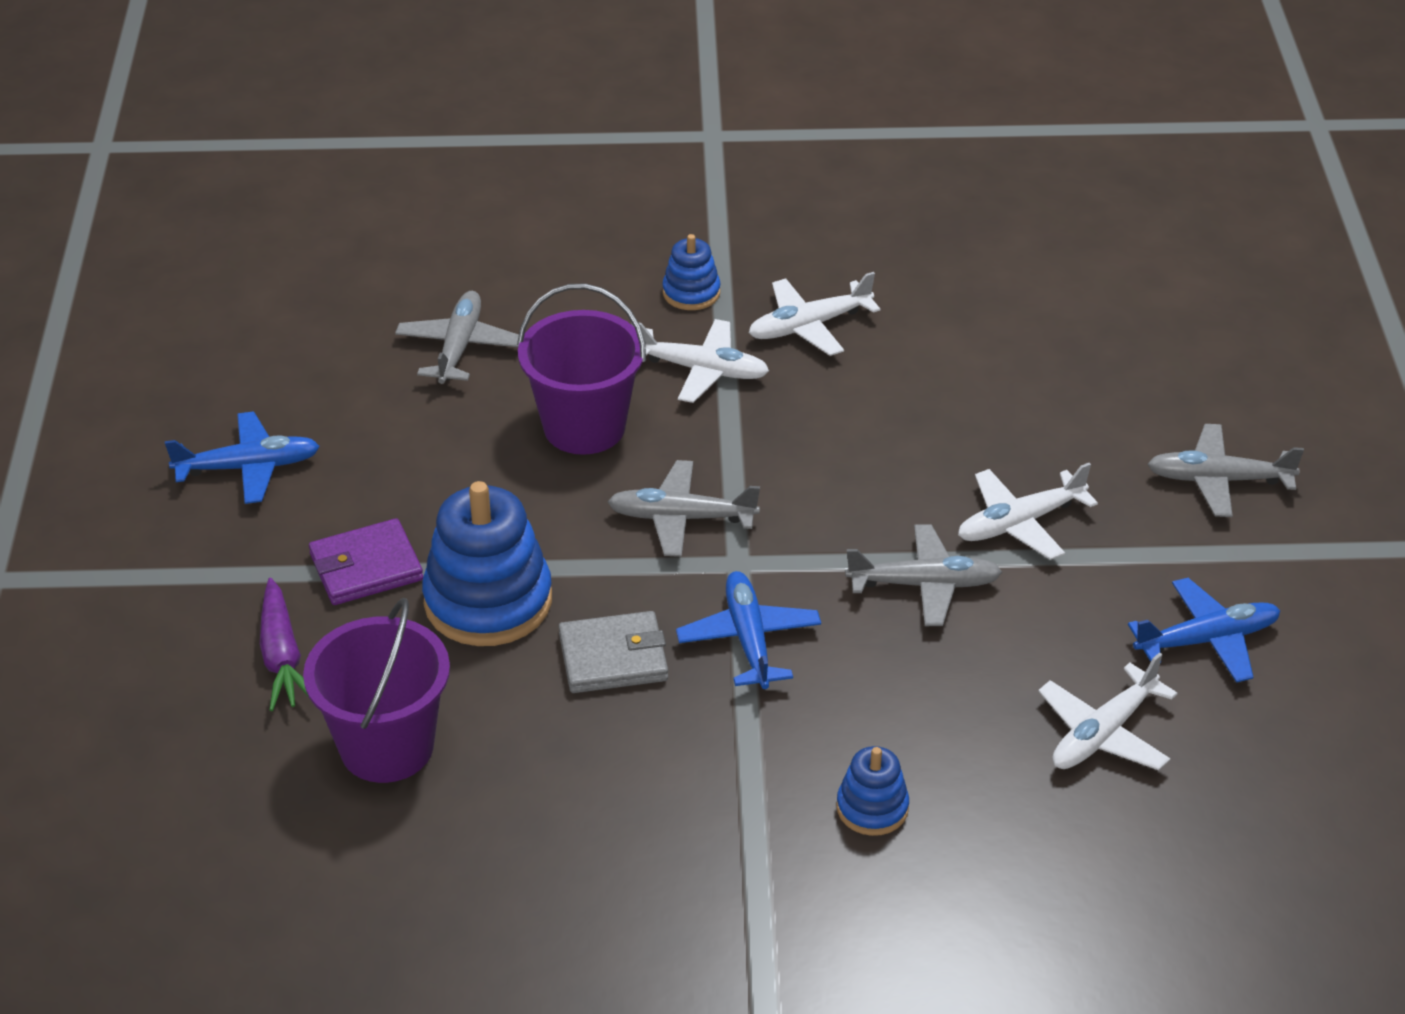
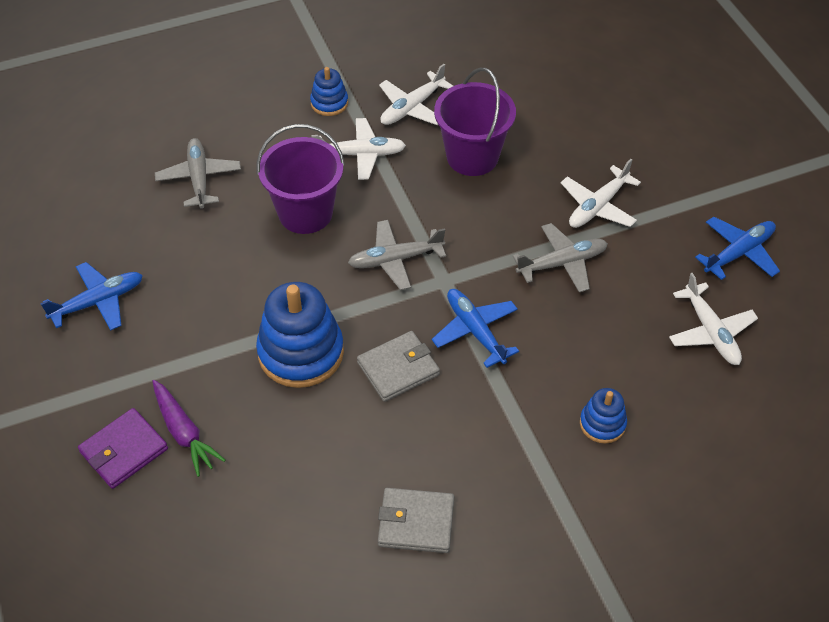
camera: 20 degrees left, 10 degrees up
(366, 567) = (210, 351): purple wallet -> purple wallet (124, 450)
(387, 747) = (283, 476): purple bucket -> purple bucket (472, 157)
(538, 855) = (416, 523): none -> grey wallet
(1103, 733) = (710, 331): white plane -> white plane turned 45 degrees counterclockwise
(1219, 480) = (696, 147): grey plane -> none

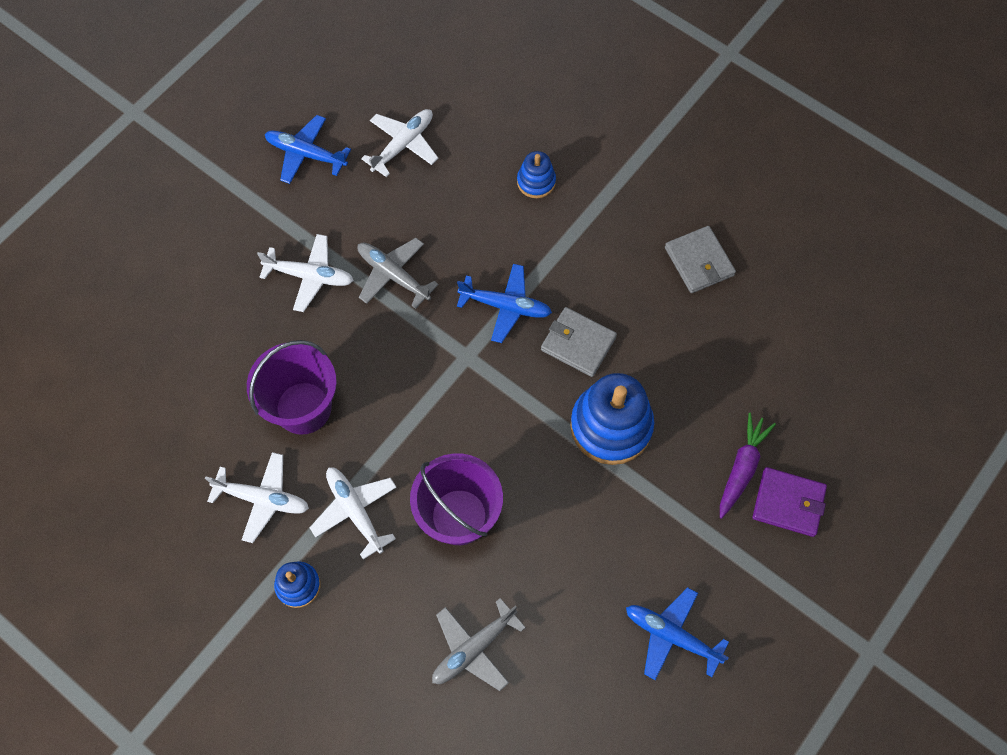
camera: 120 degrees left, 15 degrees up
(396, 259) = (467, 407): grey plane -> none
(475, 331) = (505, 306): blue plane -> blue plane turned 105 degrees counterclockwise

